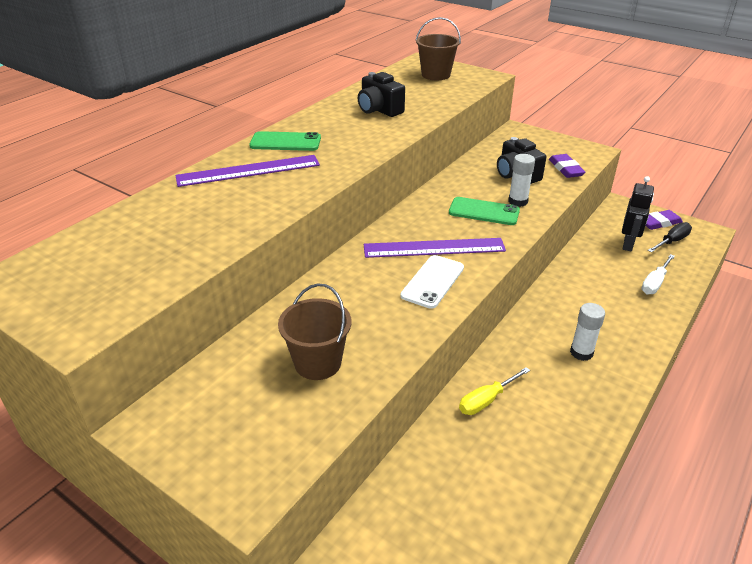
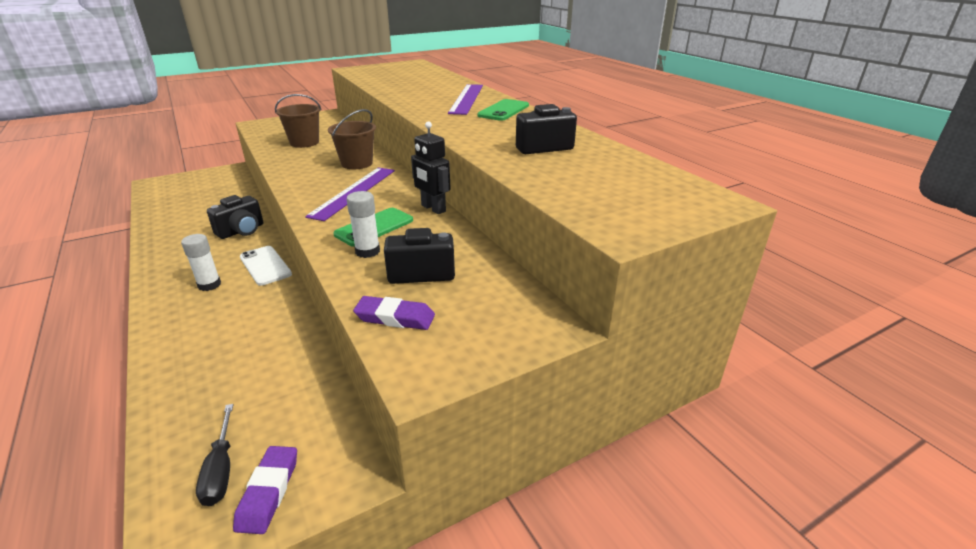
camera: 115 degrees right, 5 degrees down
(433, 282) = (317, 182): white phone -> white phone (265, 266)
(436, 75) = (646, 197): brown bucket -> brown bucket (357, 163)
(486, 401) = (241, 231): yellow screwdriver -> black camera
(628, 244) = (273, 411): black robot -> black robot (433, 208)
(654, 283) = (195, 386): white screwdriver -> none

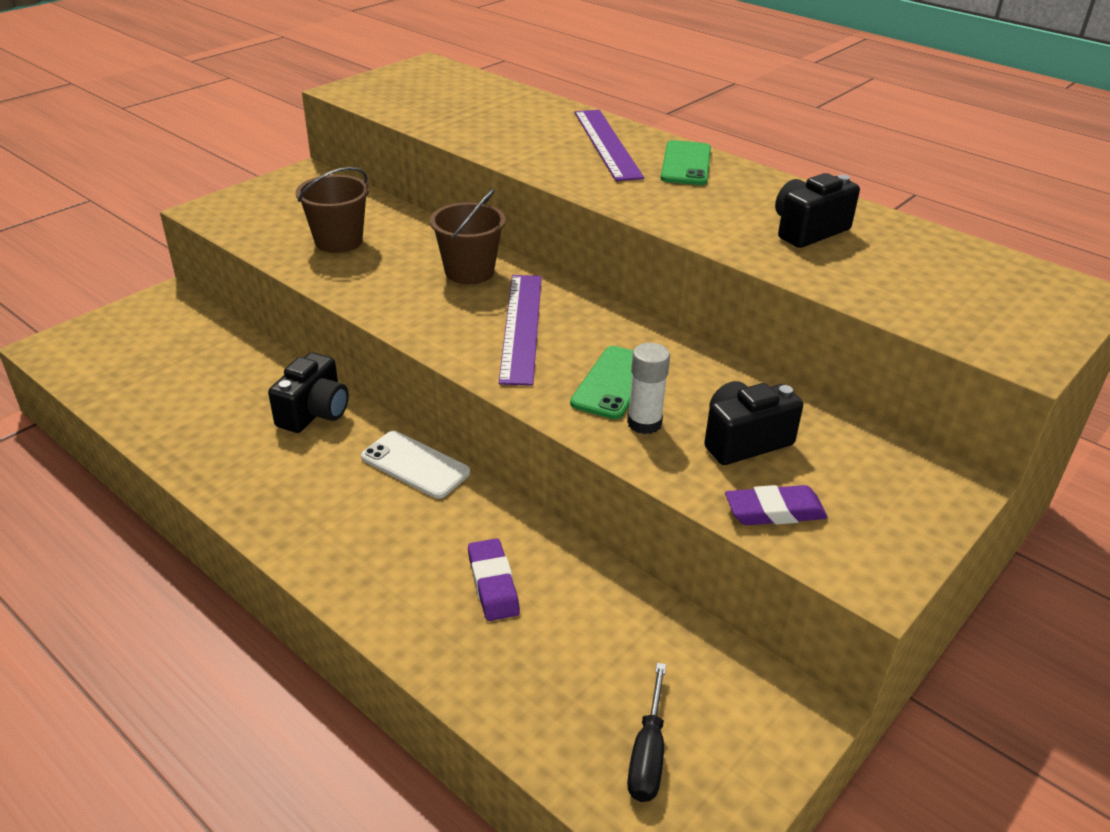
camera: 20 degrees left, 5 degrees up
(209, 285) = (361, 514): white glue stick -> none
(220, 470) = (647, 755): black screwdriver -> black screwdriver turned 45 degrees clockwise
(268, 492) = (727, 760): purple eraser -> purple eraser (493, 584)
(433, 208) = (662, 336): black robot -> none

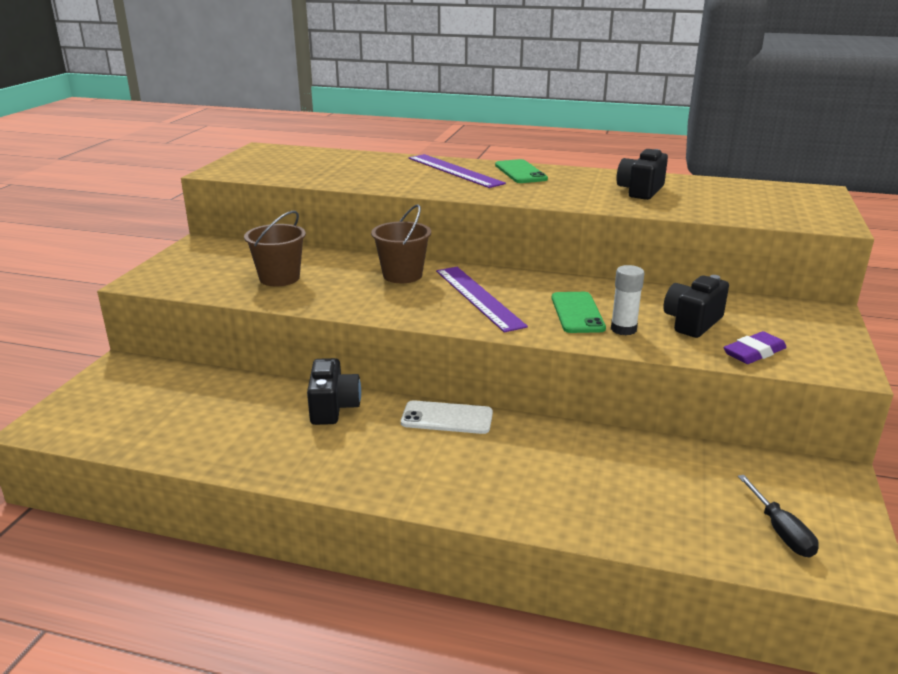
camera: 25 degrees left, 10 degrees down
(493, 584) = (580, 471): purple eraser -> none

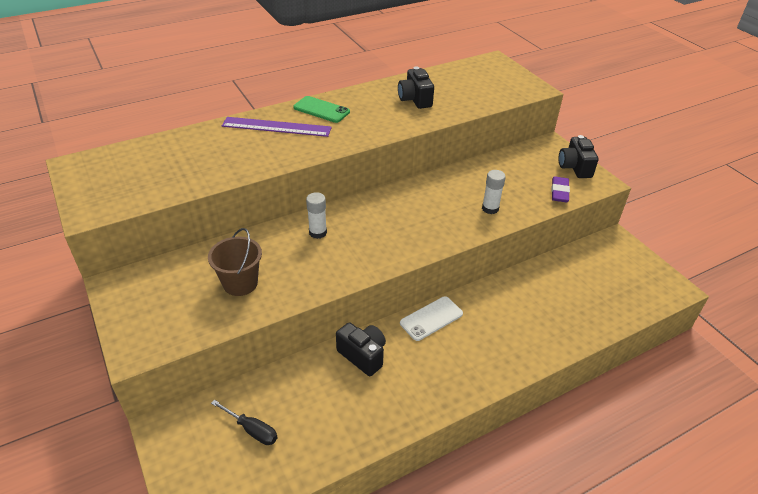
camera: 45 degrees left, 15 degrees up
(402, 275) = (318, 232): brown bucket -> white glue stick
(478, 297) = (389, 226): purple ruler -> none
(577, 313) = (454, 209): green phone -> none
(692, 322) = (511, 185): black camera -> black camera (574, 167)
(781, 532) = (633, 286): black screwdriver -> black screwdriver (252, 430)

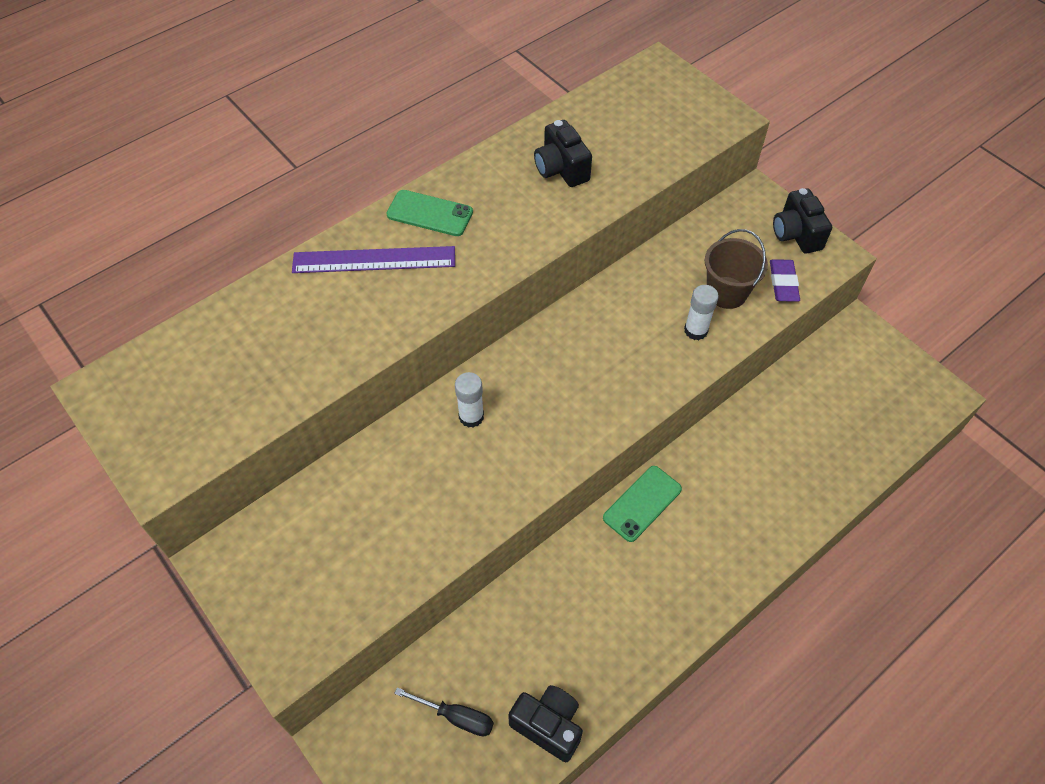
camera: 10 degrees left, 15 degrees up
(240, 283) = (391, 524): brown bucket -> brown bucket (726, 292)
(363, 355) = (567, 578): black camera -> black camera (548, 725)
(431, 318) = (642, 503): white phone -> green phone

